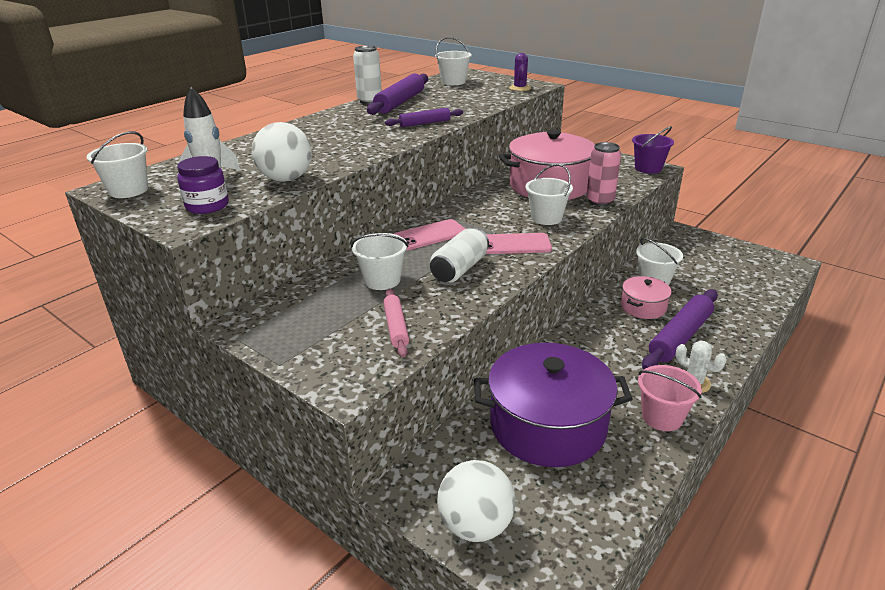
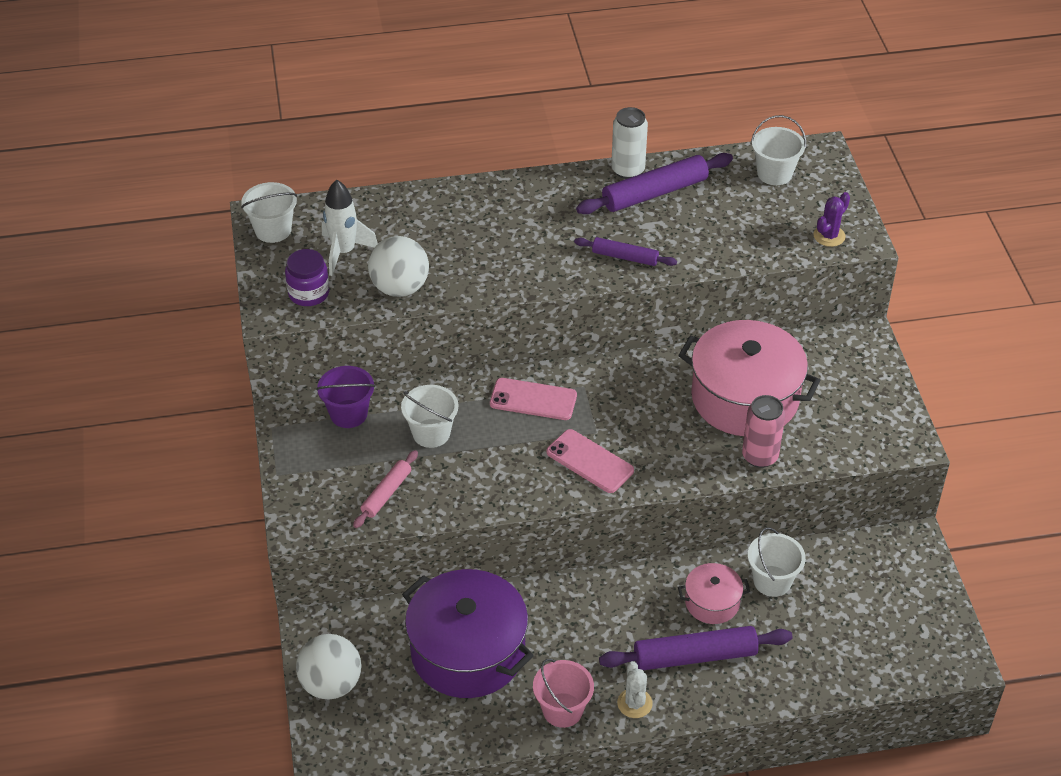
camera: 40 degrees right, 15 degrees up
(460, 269) = (507, 462): white can -> none
(546, 218) = (670, 446): white bucket -> none
(648, 168) = (900, 438): purple bucket -> purple bucket (348, 414)

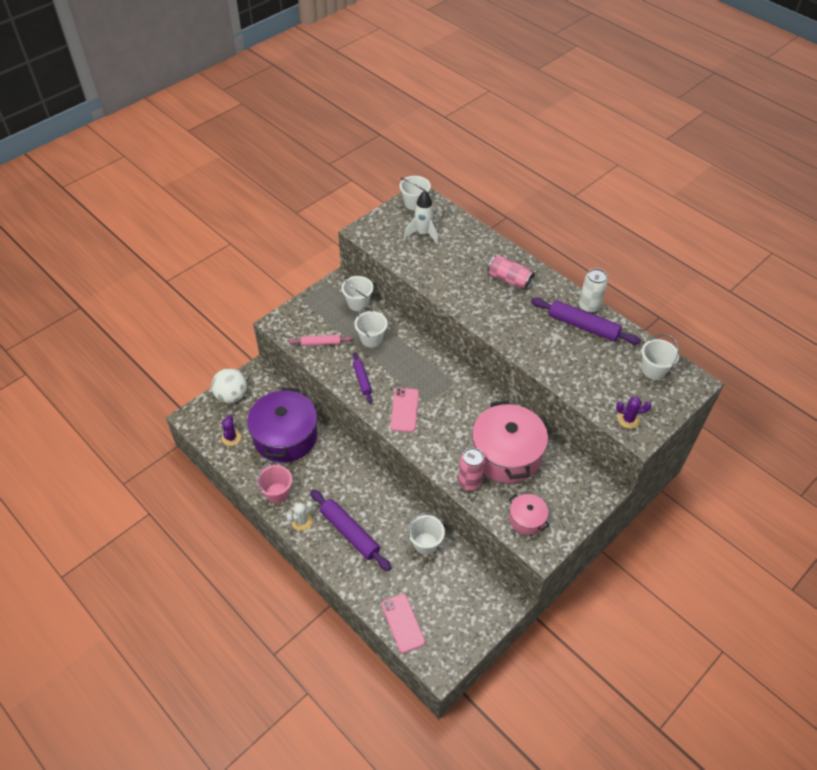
camera: 55 degrees right, 5 degrees up
(309, 293) = (385, 237): purple jar -> none
(348, 414) = (358, 303): purple bucket -> white bucket
(400, 288) = (418, 265): white ball -> none
(413, 722) = (231, 437): none -> purple cactus
(514, 215) = (509, 279): none -> pink can
(533, 400) = (426, 366): pink phone -> pink phone (402, 623)
(625, 257) = (522, 338): purple rolling pin -> purple rolling pin (362, 380)
(712, 602) = (390, 523): pink pot -> pink pot (527, 519)

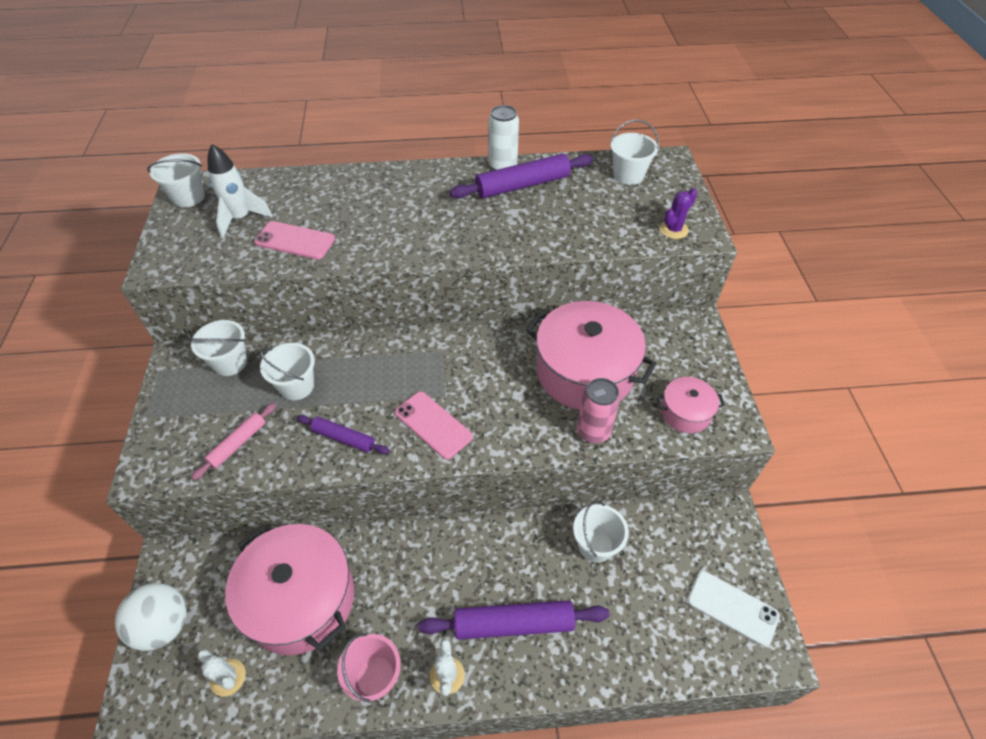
camera: 50 degrees left, 0 degrees up
(231, 437) = (228, 677): purple cactus -> white cactus
(285, 436) = (301, 599): purple pot -> pink pot
(402, 623) = (687, 653): pink phone -> pink phone (295, 241)
(449, 632) = (732, 607): none -> white phone
(509, 279) = (397, 196): pink can -> none

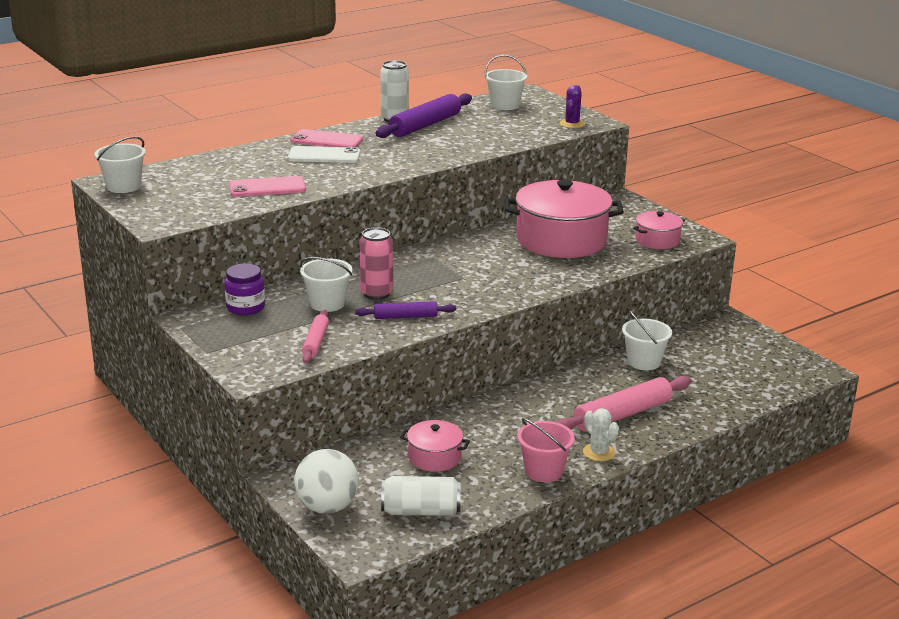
camera: 30 degrees left, 25 degrees down
(228, 677) = (421, 511): white cactus -> white can
(230, 362) = (245, 307): white bucket -> purple jar
(241, 219) = (197, 187): white rocket -> none
(301, 599) = (434, 457): pink pot -> pink pot, size x0.49
(433, 425) = (472, 292): pink phone -> pink phone (326, 140)
(513, 623) = (622, 415): purple rolling pin -> pink rolling pin
(593, 431) = (600, 265): pink can -> pink can (376, 294)
(732, 607) = (770, 360): white phone -> white phone (324, 156)

